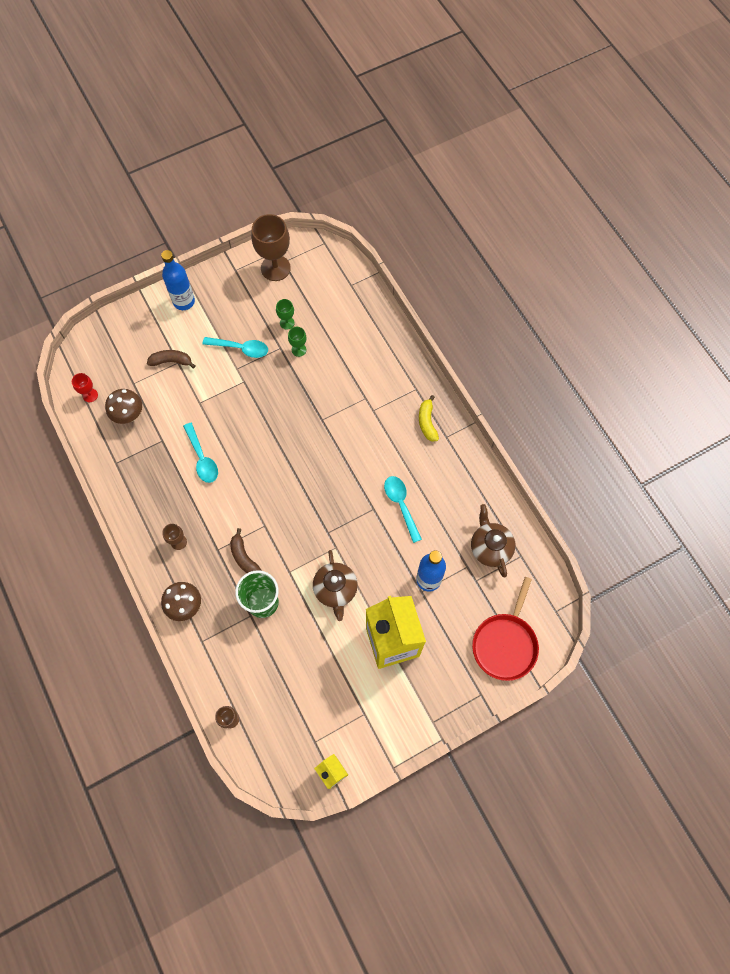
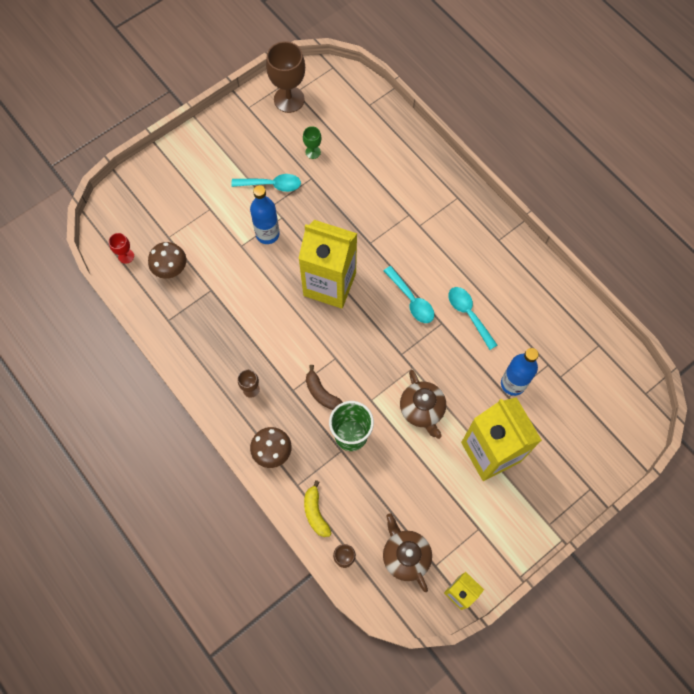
camera: 10 degrees left, 0 degrees up
(171, 361) = (203, 209): brown banana -> none
(184, 301) = (202, 147): blue bottle -> blue bottle (267, 234)
(202, 458) = (256, 301): turquoise spoon -> turquoise spoon (411, 300)
(274, 453) = (329, 284): none -> yellow carton
(299, 350) = (331, 177): green goblet -> none
(427, 422) = (476, 228): yellow banana -> yellow banana (315, 512)
(490, 547) = (567, 342): brown teapot -> brown teapot (405, 556)
(505, 644) = (603, 434): red pan -> none

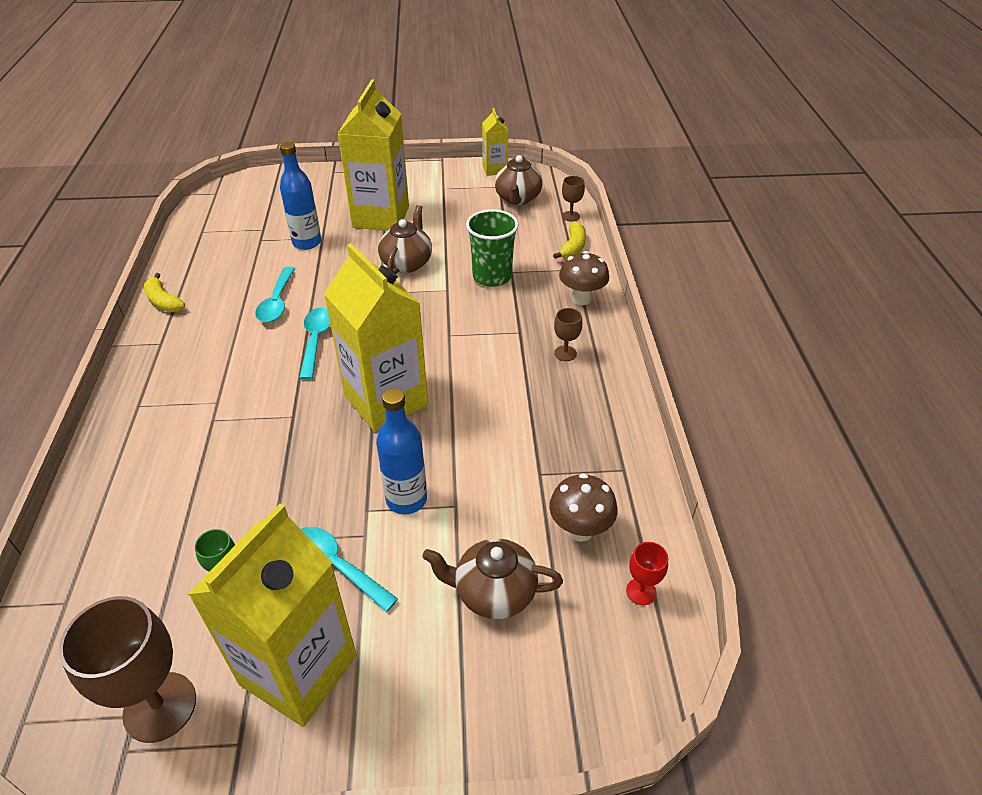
camera: 145 degrees left, 25 degrees down
(192, 215) = (493, 592): none -> brown teapot
(249, 140) = (298, 670): none -> yellow carton
(321, 393) = (491, 316): brown banana -> none
(538, 269) = (163, 301): none -> yellow banana

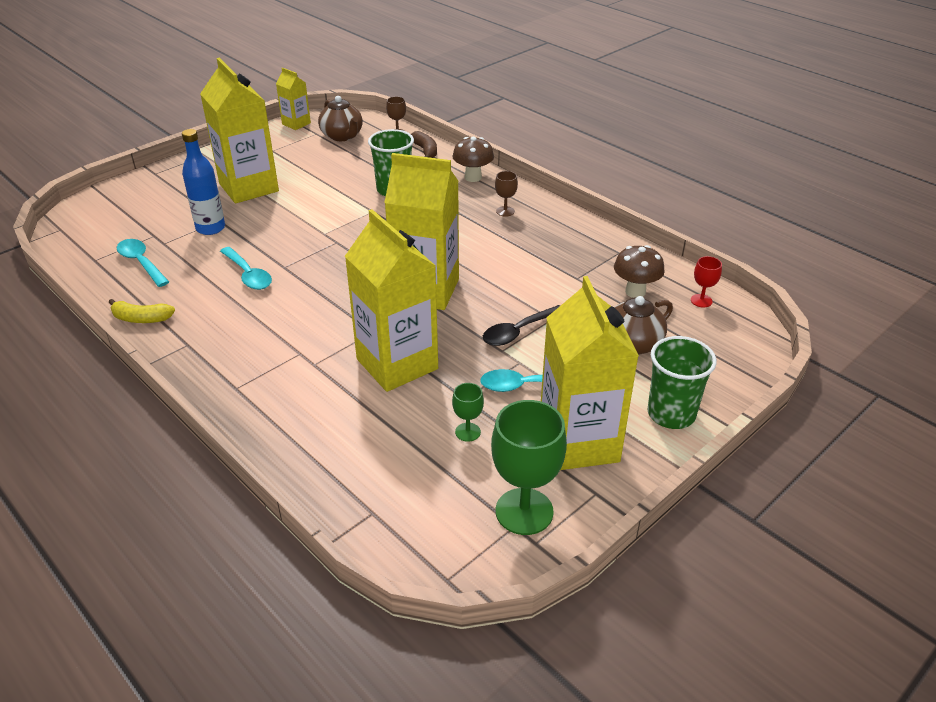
camera: 40 degrees left, 5 degrees down
(160, 707) = (524, 511): brown goblet -> green goblet
(268, 463) = (397, 364): none -> yellow carton
(316, 340) = (319, 283): turquoise spoon -> turquoise spoon (141, 262)
(406, 499) = (518, 332): blue bottle -> black spoon
(407, 263) = (317, 207): brown teapot -> none
(425, 712) = (671, 414): none -> green cup
(573, 247) = (425, 151): yellow banana -> brown banana

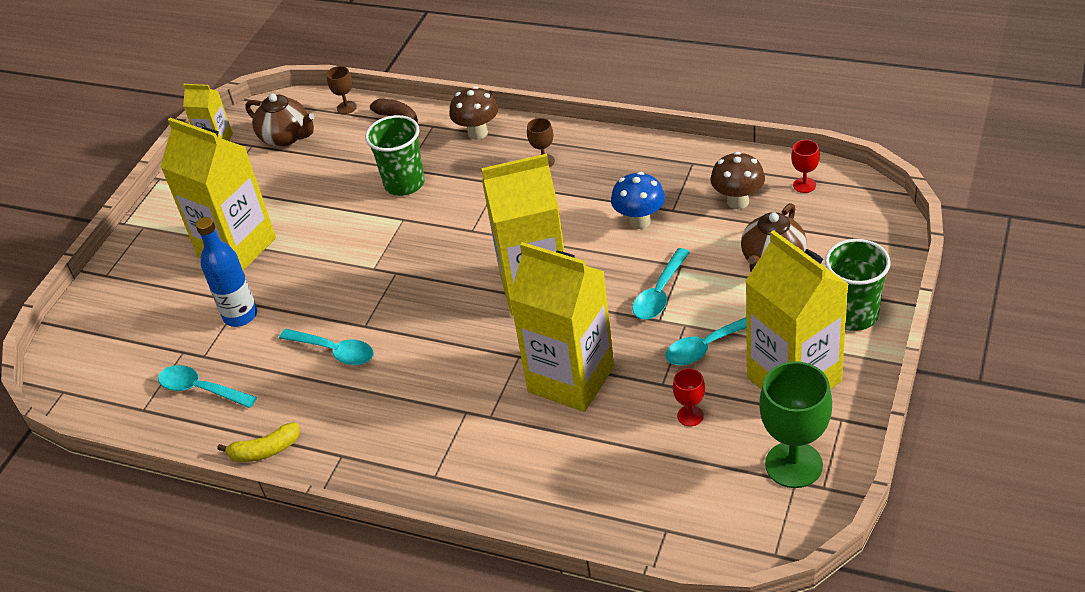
camera: 20 degrees left, 5 degrees up
(468, 432) = (690, 416): green goblet -> red goblet
(518, 332) = (659, 293): black spoon -> turquoise spoon
(544, 276) = (639, 221): none -> blue mushroom

